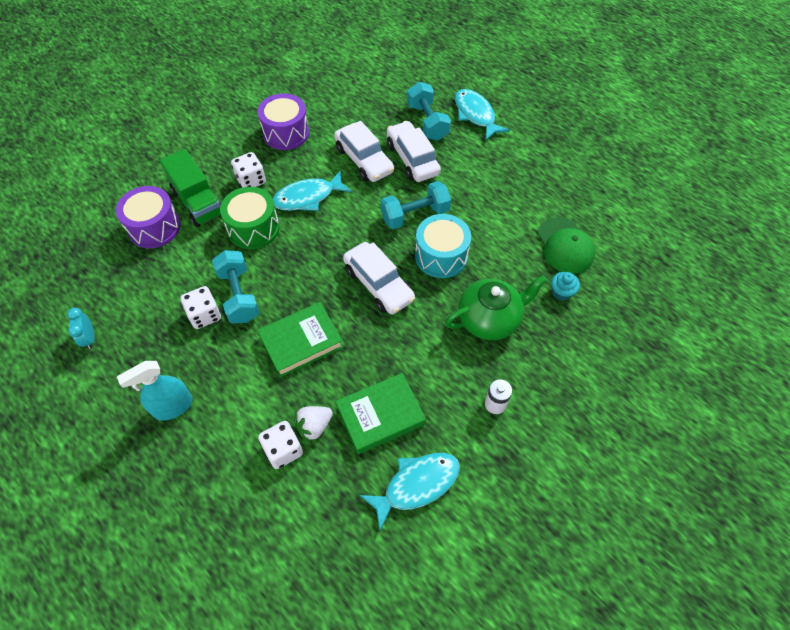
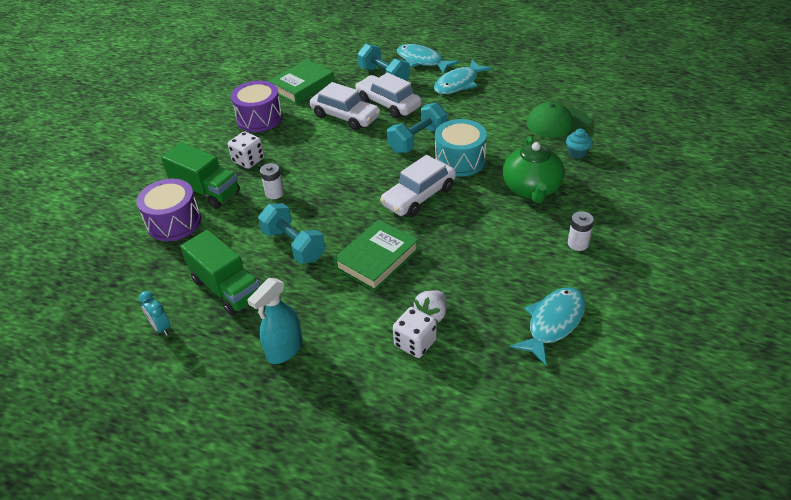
camera: 20 degrees left, 15 degrees down
(160, 320) = (227, 288): none -> green truck
(205, 315) = (269, 270): white dice -> none
(253, 228) = (274, 193): green drum -> white battery
(308, 197) = (311, 156): turquoise fish -> turquoise fish (459, 83)
(378, 284) = (419, 196): white car -> white car turned 105 degrees clockwise
(380, 416) = (486, 286): green book -> green book (302, 86)
(489, 319) = (531, 189): green teapot -> green teapot turned 135 degrees clockwise
(565, 246) = (557, 123): green cap -> green cap turned 120 degrees clockwise

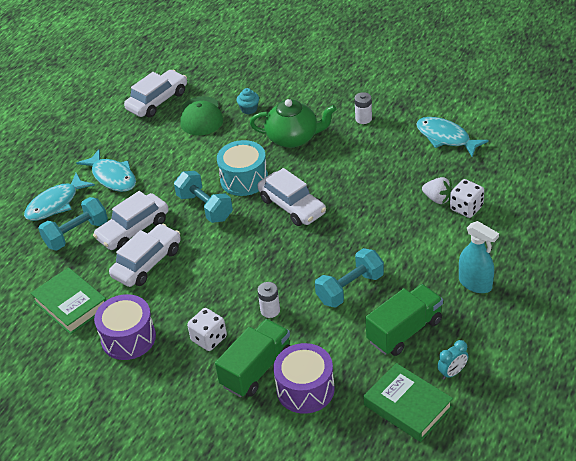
camera: 85 degrees left, 0 degrees up
(377, 259) = (372, 232): green book -> green book (407, 406)
(577, 93) = (157, 101): none -> white car

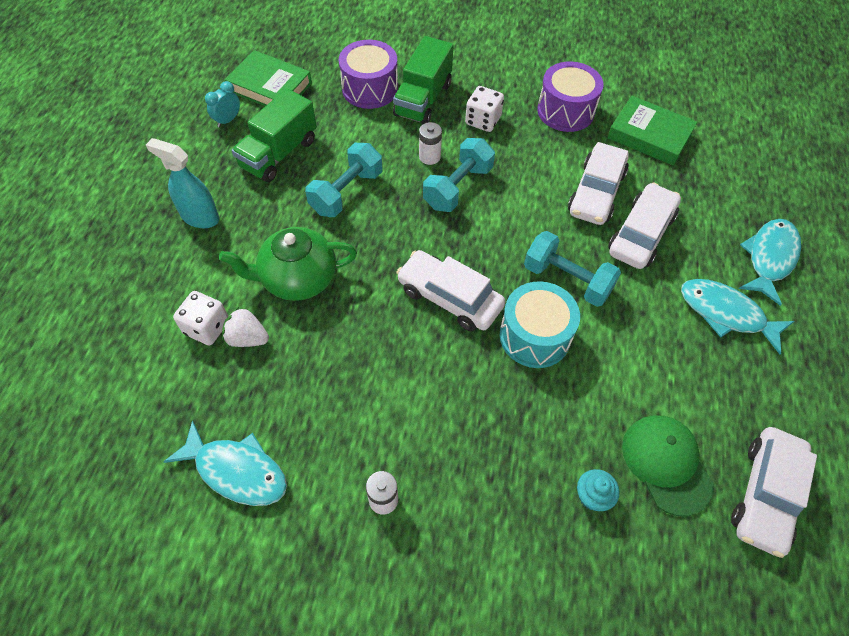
camera: 160 degrees right, 15 degrees up
(76, 234) = (707, 218): turquoise dumbbell -> turquoise dumbbell (457, 187)
(293, 138) = (490, 433): green teapot -> green teapot (297, 279)

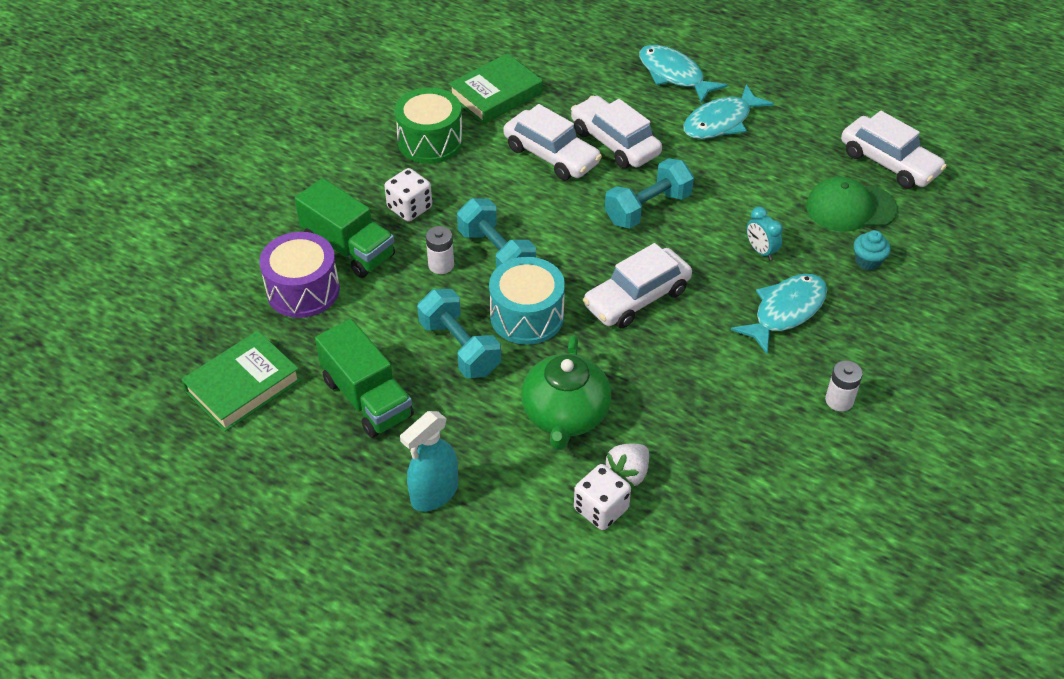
camera: 70 degrees left, 10 degrees down
(228, 120) = (280, 440): turquoise clock -> turquoise clock (760, 251)
(237, 471) = (782, 508): turquoise fish -> turquoise fish (785, 311)
(534, 336) = (702, 249): turquoise drum -> turquoise drum (527, 316)
(565, 111) = (430, 141): purple drum -> green drum

